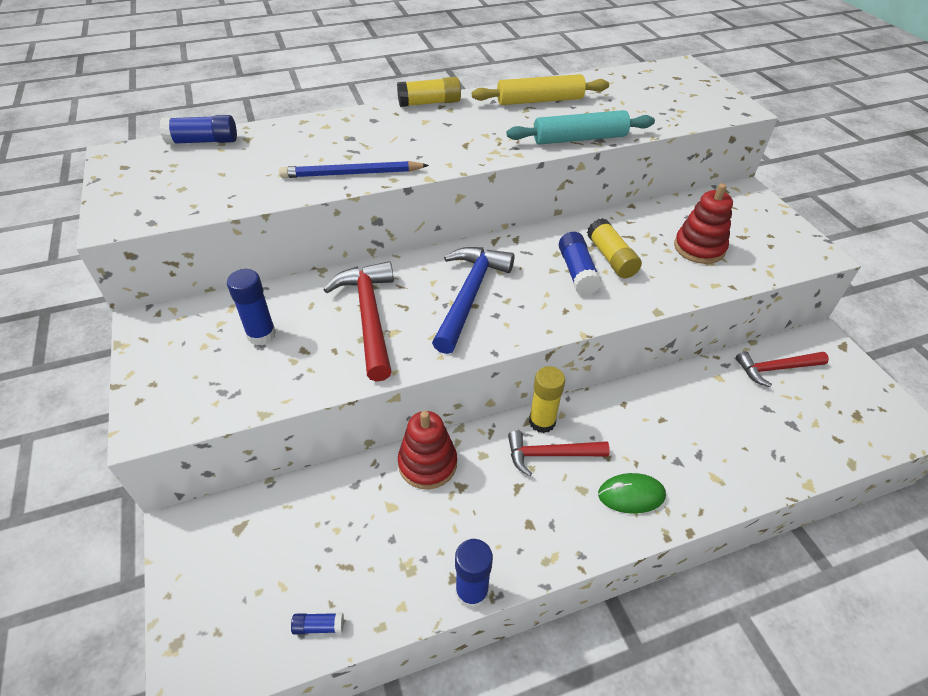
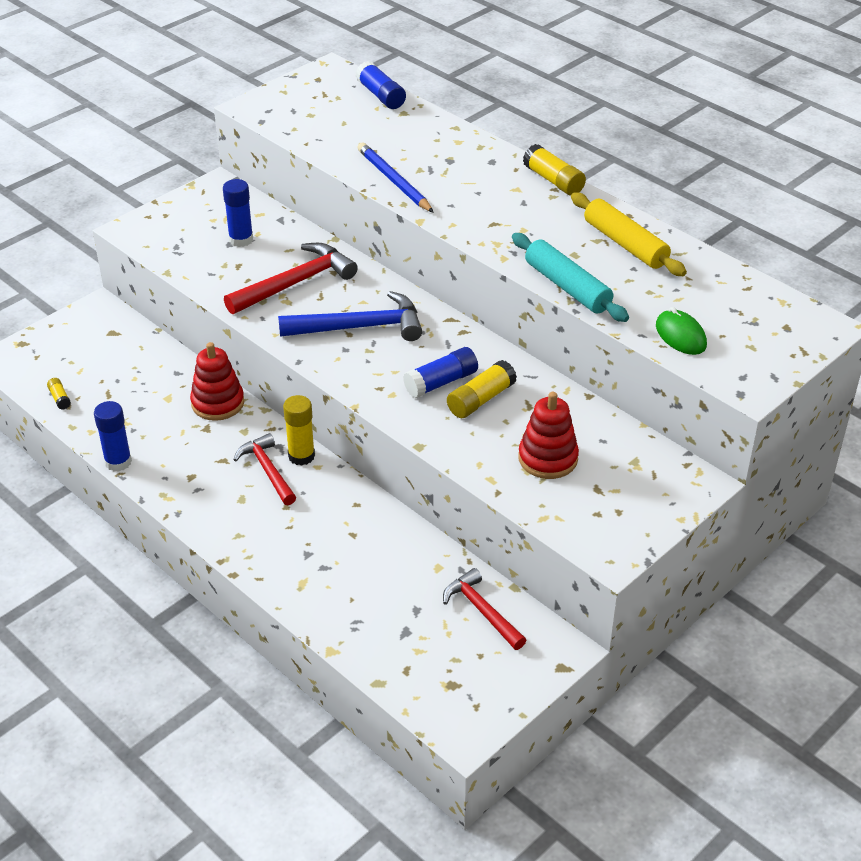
camera: 65 degrees right, 5 degrees down
(319, 626) = (60, 398): blue glue stick -> yellow glue stick
(631, 495) = (252, 530): green mouse -> green mouse (680, 336)

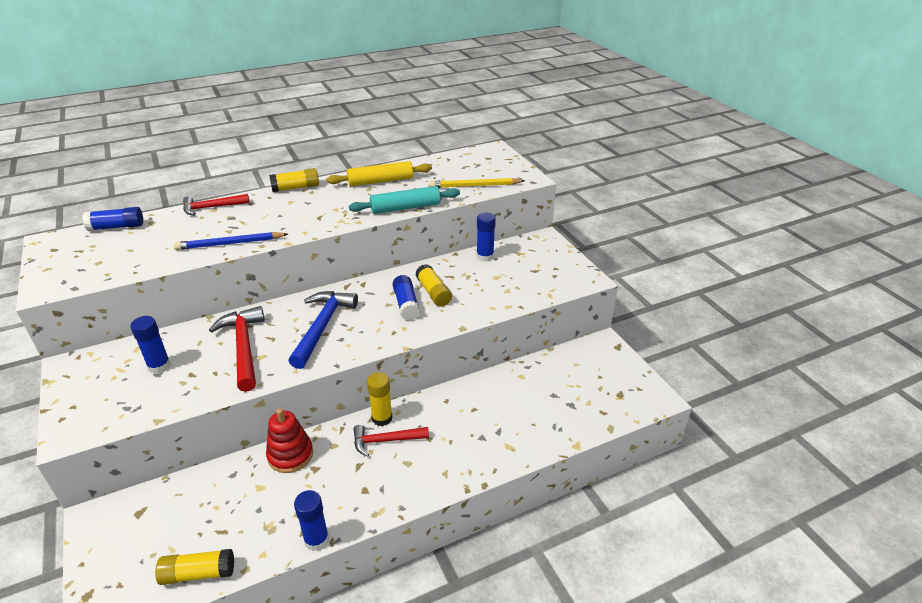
camera: 70 degrees left, 5 degrees down
(60, 398) = (198, 573): yellow glue stick -> yellow glue stick, size x1.87
(482, 611) = (565, 366): red hammer -> red hammer (212, 207)
(548, 458) = (501, 281): red stacking toy -> none
(601, 428) = (485, 256): none -> blue glue stick
(680, 336) = (475, 186): green mouse -> yellow pencil

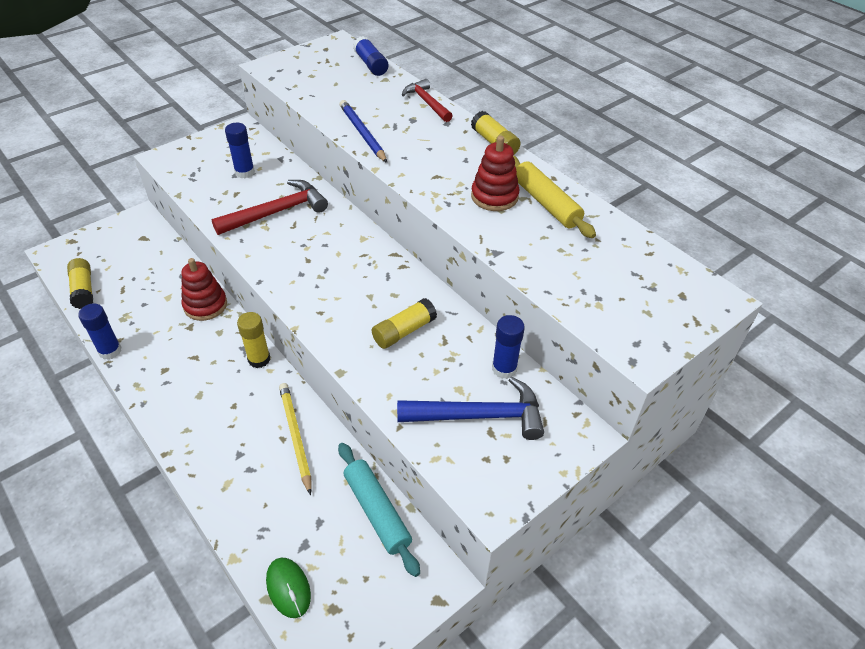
camera: 75 degrees right, 10 degrees up
(322, 327) = (318, 255): blue hammer -> blue hammer (479, 416)
(360, 198) = (494, 196): none -> red stacking toy
(386, 441) = (228, 370): red hammer -> none
(405, 207) = (488, 239): turquoise rolling pin -> turquoise rolling pin (377, 511)
(406, 304) = (373, 312): blue glue stick -> none
(475, 186) = (583, 295): yellow pencil -> yellow pencil (295, 436)
(603, 416) = (288, 588): none -> green mouse

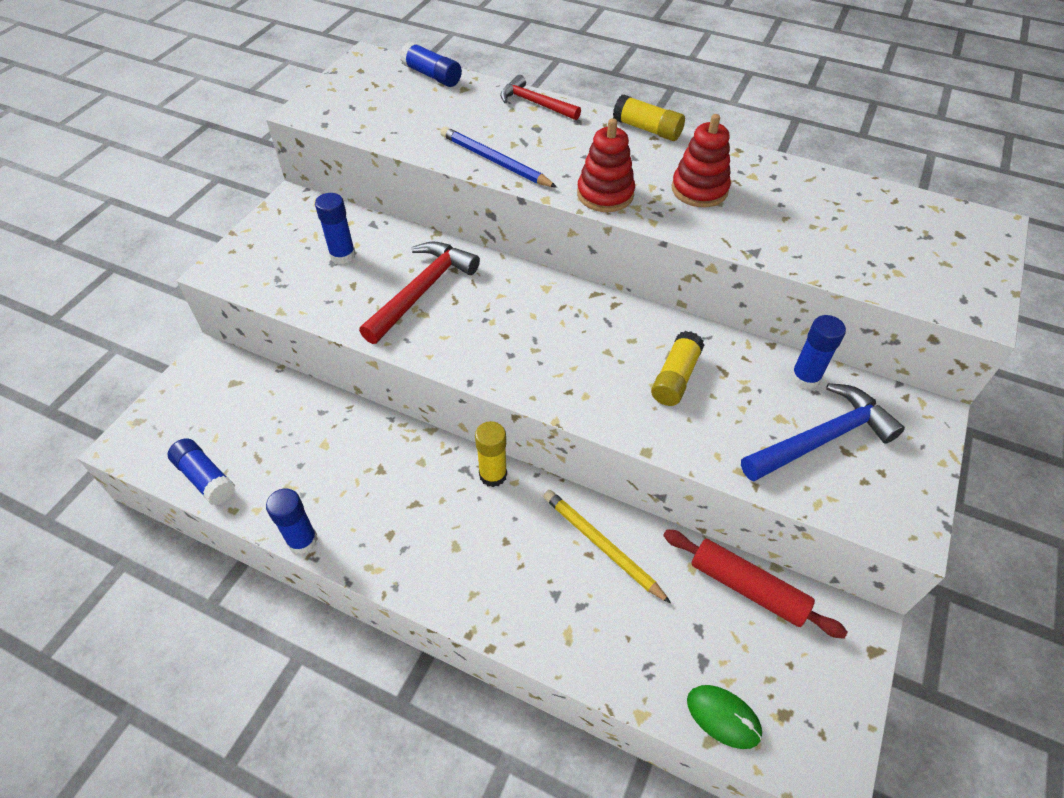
camera: 25 degrees left, 5 degrees up
(83, 290) = (205, 478): yellow glue stick -> blue glue stick
(205, 305) = (379, 436): red stacking toy -> red stacking toy (605, 194)
(377, 511) = (747, 587): turquoise rolling pin -> red rolling pin
(546, 203) = (756, 180): yellow rolling pin -> none

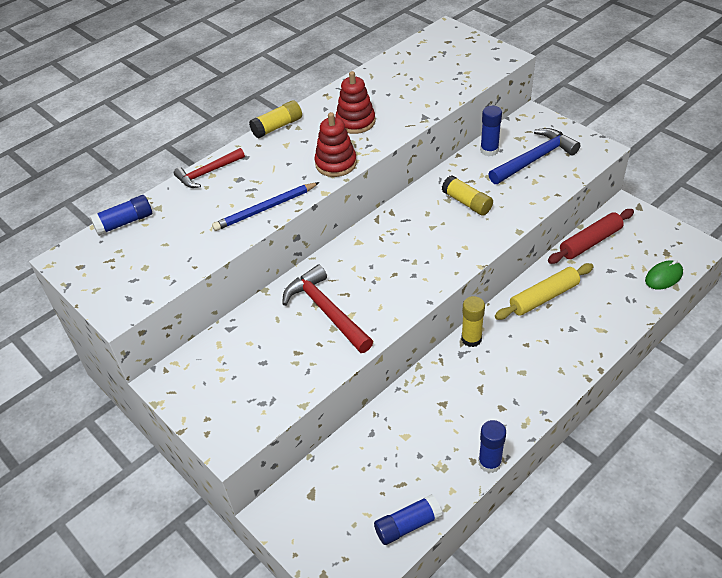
camera: 65 degrees left, 5 degrees down
(342, 255) = (258, 354): blue glue stick -> none
(602, 545) = (544, 297): yellow pencil -> yellow rolling pin
(821, 439) = (534, 159): blue hammer -> blue hammer turned 60 degrees clockwise

